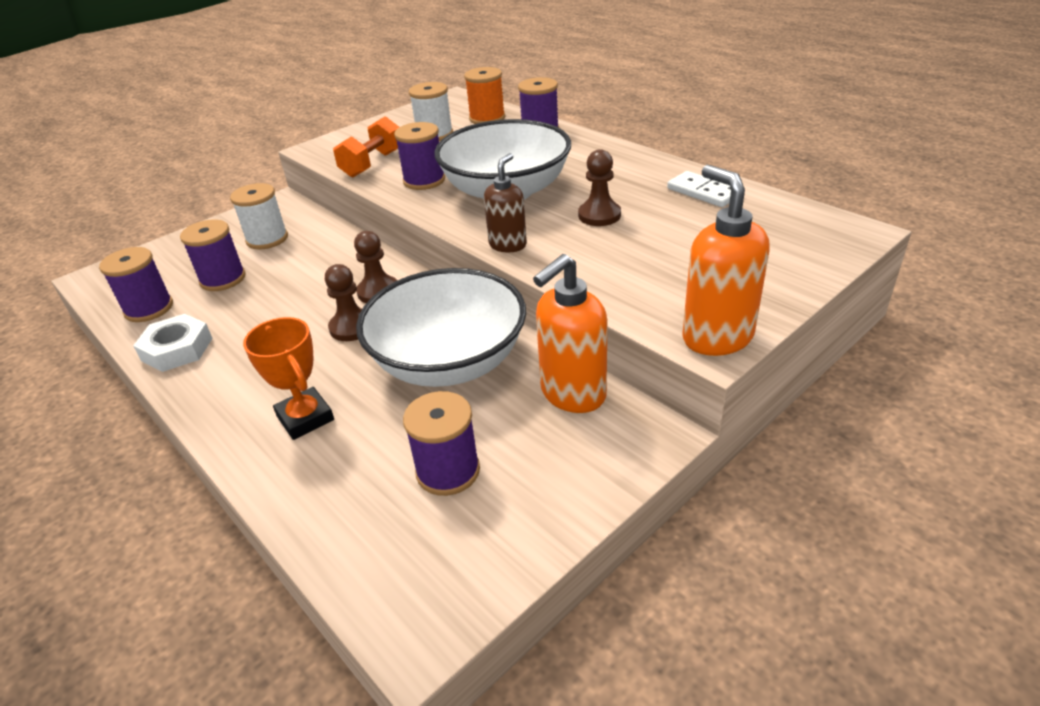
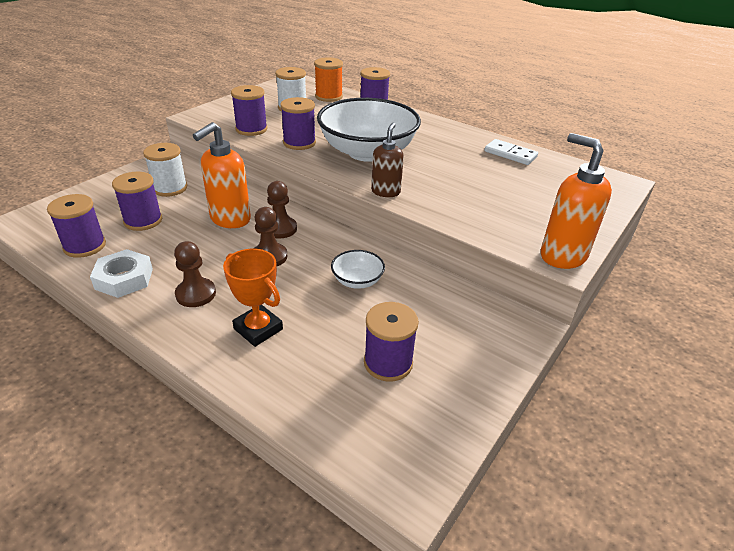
camera: 15 degrees left, 0 degrees up
(372, 164) = (251, 129): orange dumbbell -> purple spool
(449, 362) = (357, 281): white bowl -> white bowl, size x0.43
(572, 394) = (458, 301): orange soap dispenser -> orange soap dispenser (230, 219)
(599, 215) = (444, 170): brown pawn -> brown pawn (196, 294)

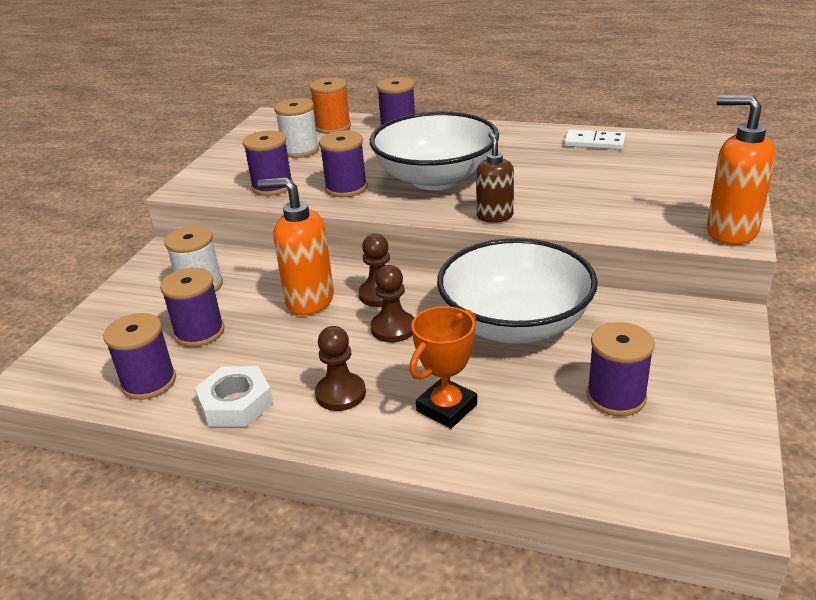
camera: 15 degrees left, 5 degrees down
(230, 219) = (309, 301): orange soap dispenser -> orange soap dispenser turned 90 degrees clockwise
(258, 329) = (446, 408): orange trophy -> orange trophy turned 75 degrees counterclockwise
(357, 281) = (515, 325): white bowl -> white bowl, size x2.34

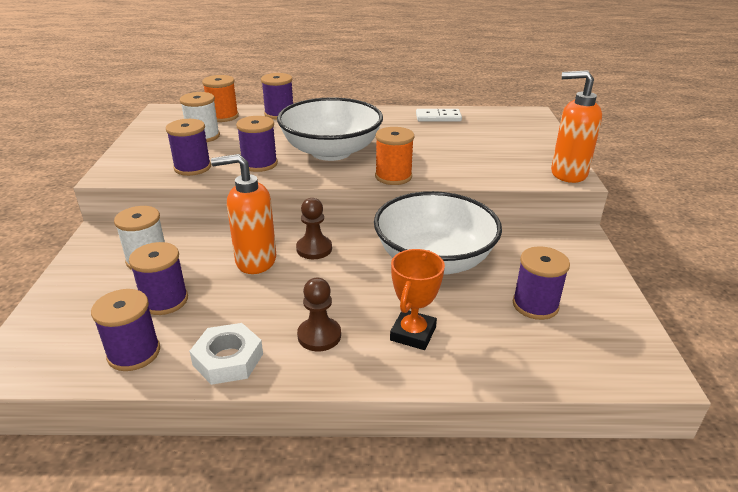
camera: 20 degrees left, 0 degrees up
(393, 328) = (338, 275): brown pawn -> none
(494, 216) = (393, 176): brown soap dispenser -> orange spool

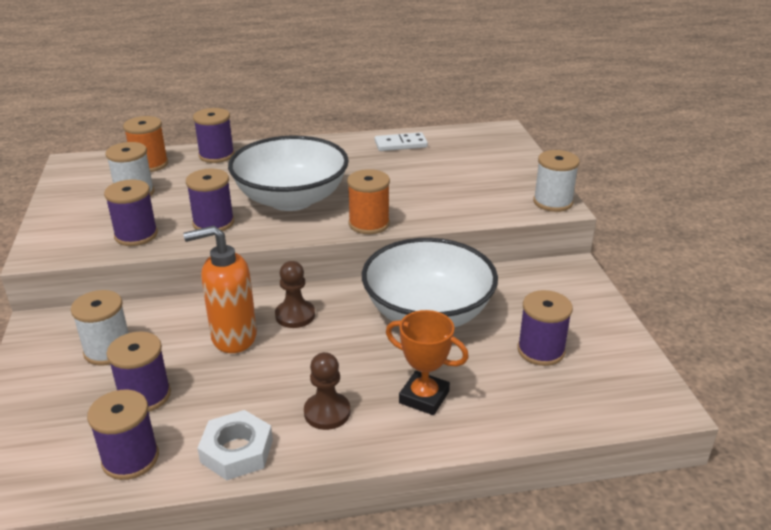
camera: 10 degrees left, 0 degrees up
(413, 334) = (424, 397): orange trophy -> orange trophy turned 75 degrees counterclockwise
(568, 174) = (552, 202): orange soap dispenser -> white spool

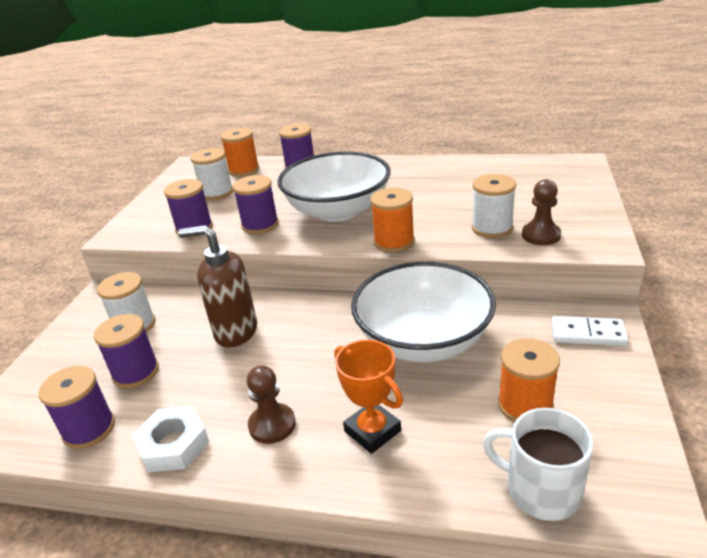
camera: 25 degrees right, 0 degrees up
(233, 337) = (235, 332): orange soap dispenser -> brown soap dispenser
(295, 315) = (299, 321): brown pawn -> brown pawn (541, 235)
(401, 144) = (468, 169): white domino -> white domino (587, 334)
(541, 350) = (525, 405): purple spool -> orange spool
(552, 202) = (600, 241): white spool -> white spool (492, 228)
(582, 410) = (541, 490): none -> white mug

